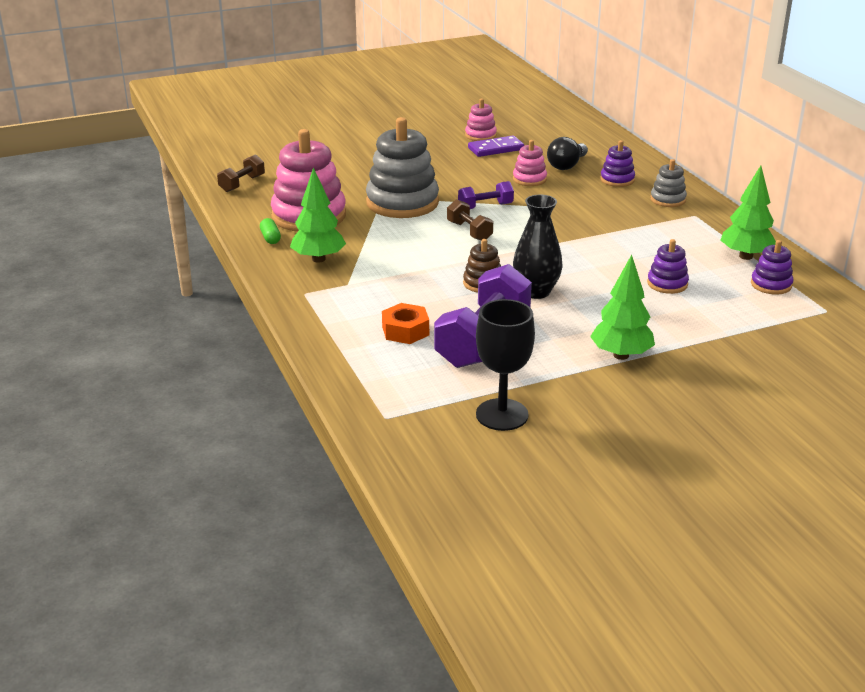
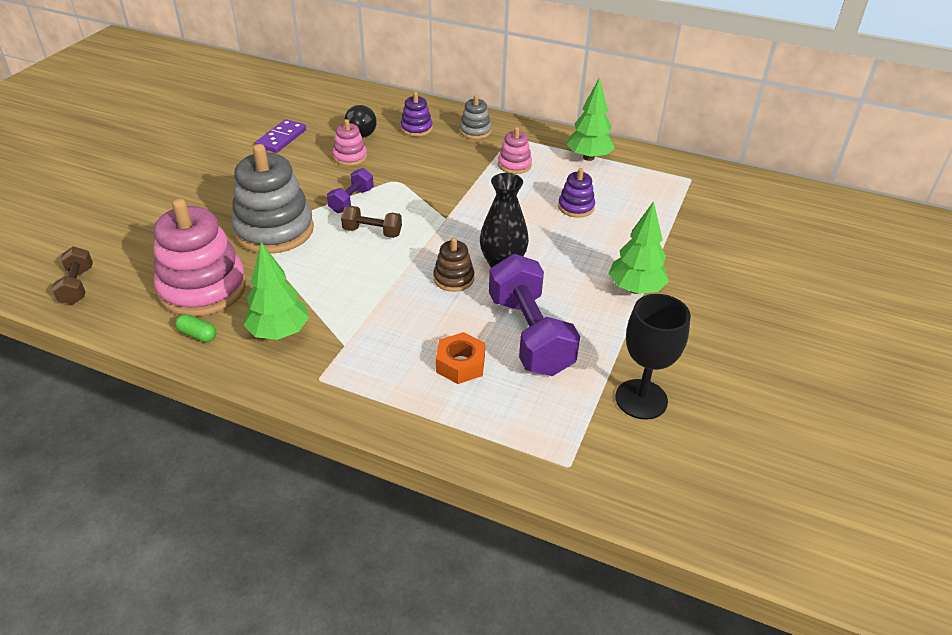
camera: 45 degrees left, 10 degrees up
(480, 135) = (250, 130): pink stacking toy -> pink stacking toy (514, 165)
(771, 285) = (634, 174): purple stacking toy -> none

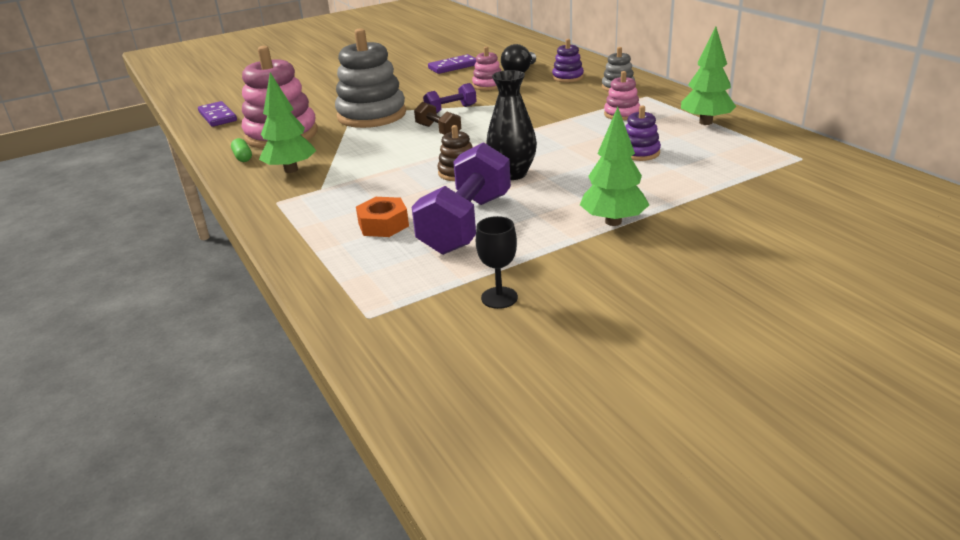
camera: 40 degrees right, 10 degrees down
(77, 286) = (218, 116): brown dumbbell -> purple domino
(641, 399) = (499, 298): black goblet -> black goblet, size x0.62

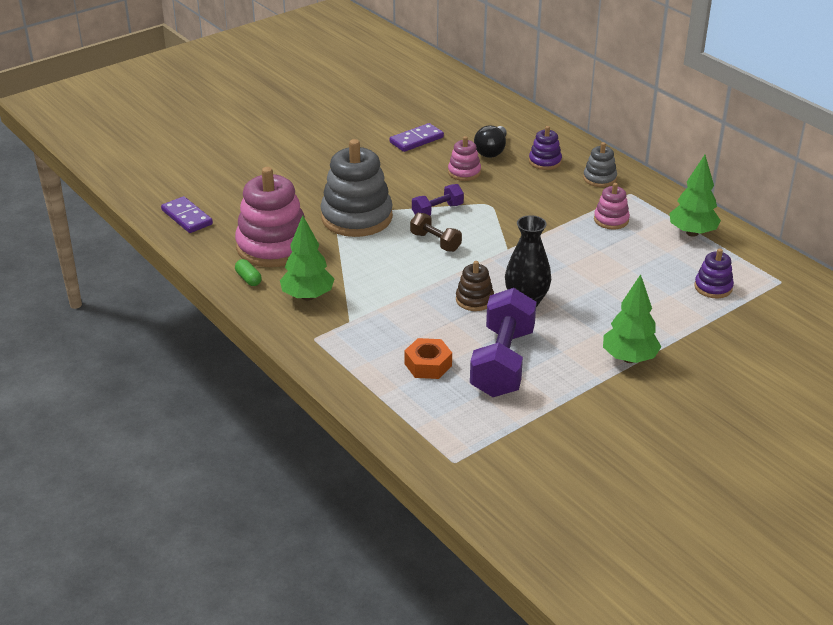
camera: 10 degrees left, 5 degrees up
(499, 298) = (554, 440): black goblet -> none
(639, 153) = (637, 274): purple stacking toy -> purple stacking toy (713, 287)

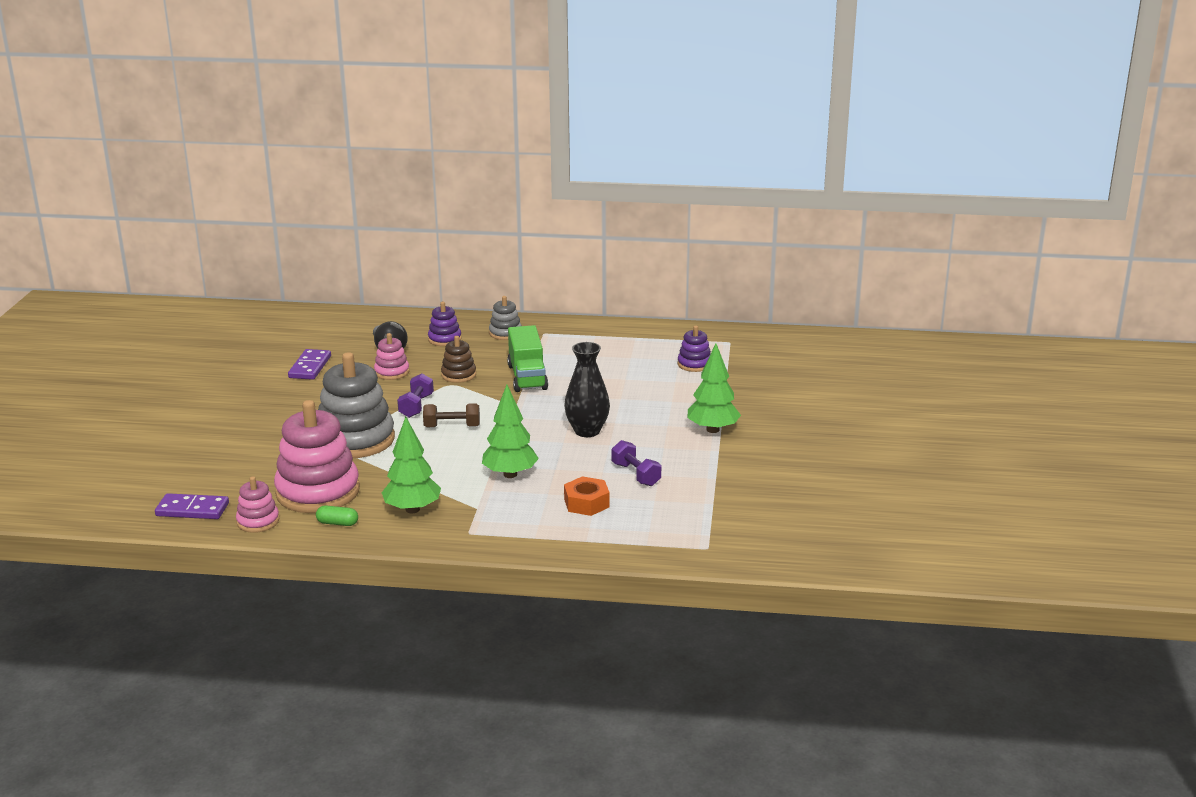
camera: 45 degrees left, 10 degrees down
(474, 300) = (548, 448): brown stacking toy -> brown stacking toy (458, 375)
(502, 362) = (636, 474): purple dumbbell -> purple dumbbell, size x0.51
(555, 227) = (527, 377): none -> green truck
(611, 220) = (559, 355): pink stacking toy -> pink stacking toy (258, 521)
(692, 233) = (627, 339): green tree -> green tree (510, 474)

